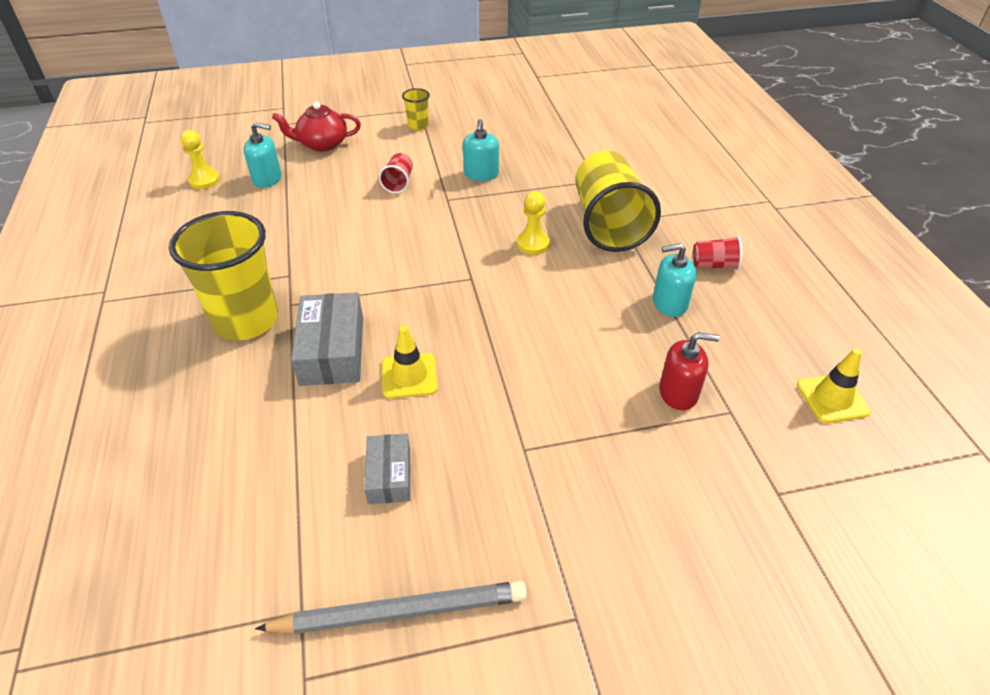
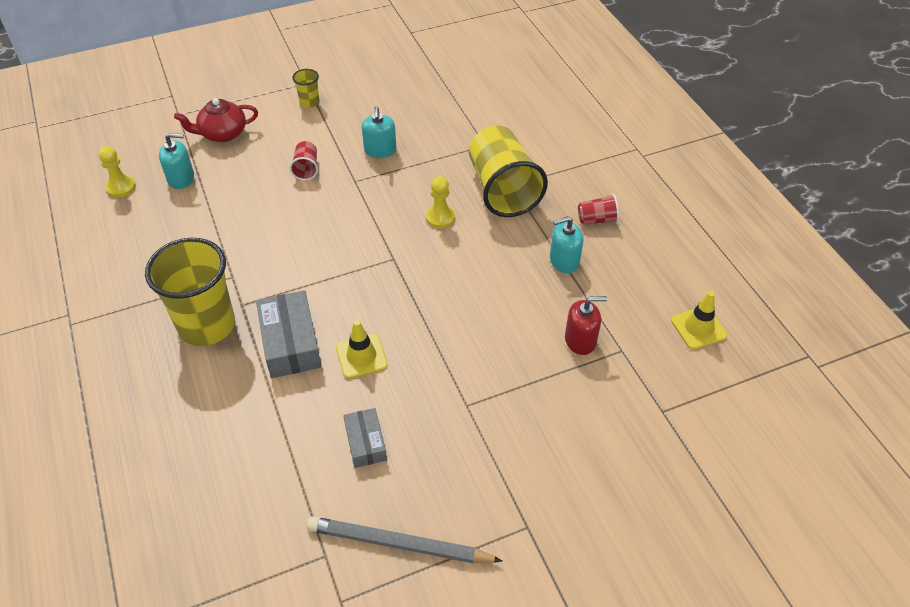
camera: 10 degrees left, 5 degrees up
(400, 612) = (399, 544): grey pencil -> grey pencil turned 150 degrees counterclockwise

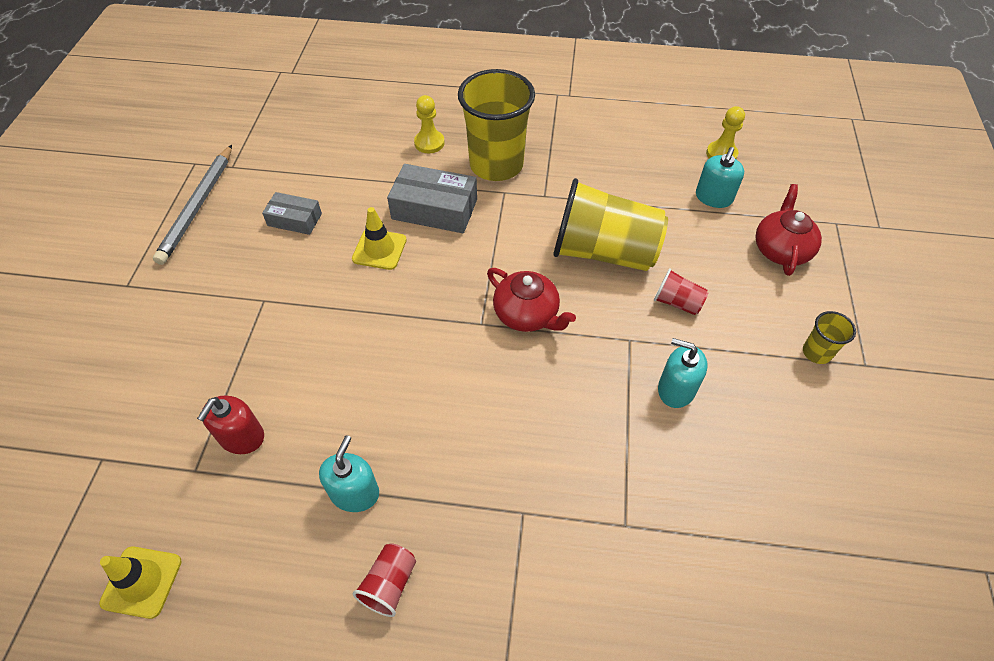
camera: 120 degrees right, 5 degrees up
(368, 237) = (527, 314): none -> red teapot
(399, 544) = (198, 206): grey pencil -> grey pencil turned 150 degrees clockwise
(440, 218) = (514, 396): yellow pawn -> yellow pawn (429, 143)
(502, 189) = (521, 494): yellow cup -> yellow cup (603, 252)

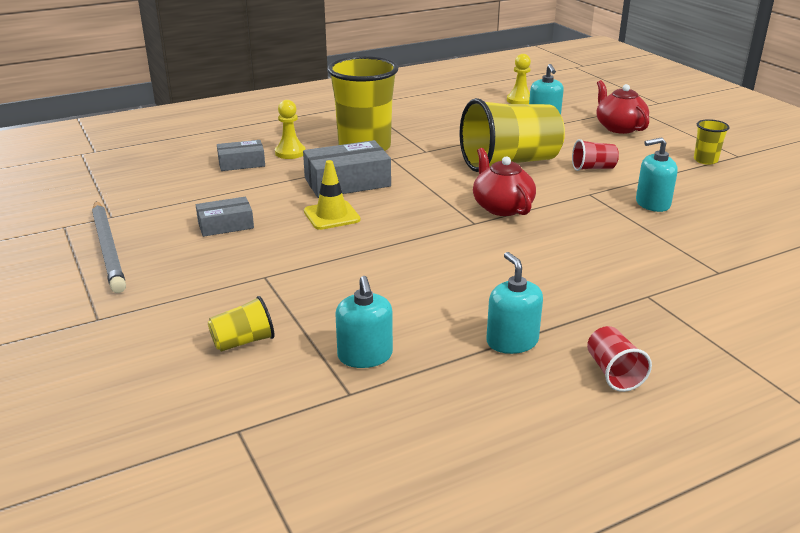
camera: 35 degrees left, 25 degrees down
(142, 582) = (402, 480): yellow traffic cone -> none
(184, 368) = (243, 342): none -> yellow cup
(241, 437) = (365, 356): red soap dispenser -> turquoise soap dispenser
(379, 140) = (241, 163): none -> grey box
(527, 314) = (501, 207): red teapot -> red teapot turned 120 degrees counterclockwise

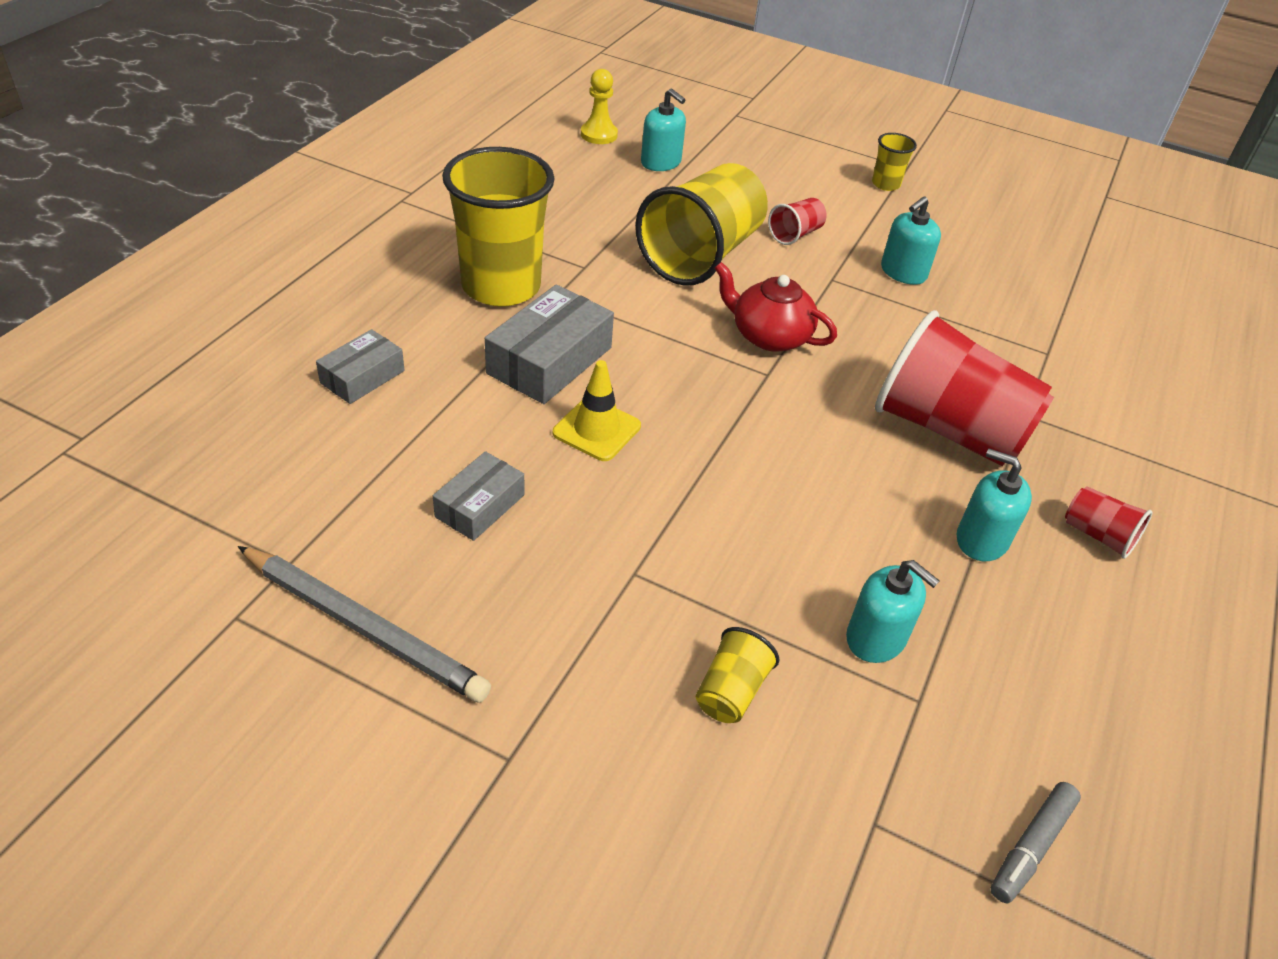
camera: 40 degrees left, 15 degrees up
(290, 153) = (409, 330): yellow pawn -> none
(318, 490) = (1031, 846): none -> grey marker
(569, 284) = (948, 429): none -> red cup
(619, 127) = (754, 154): red teapot -> none

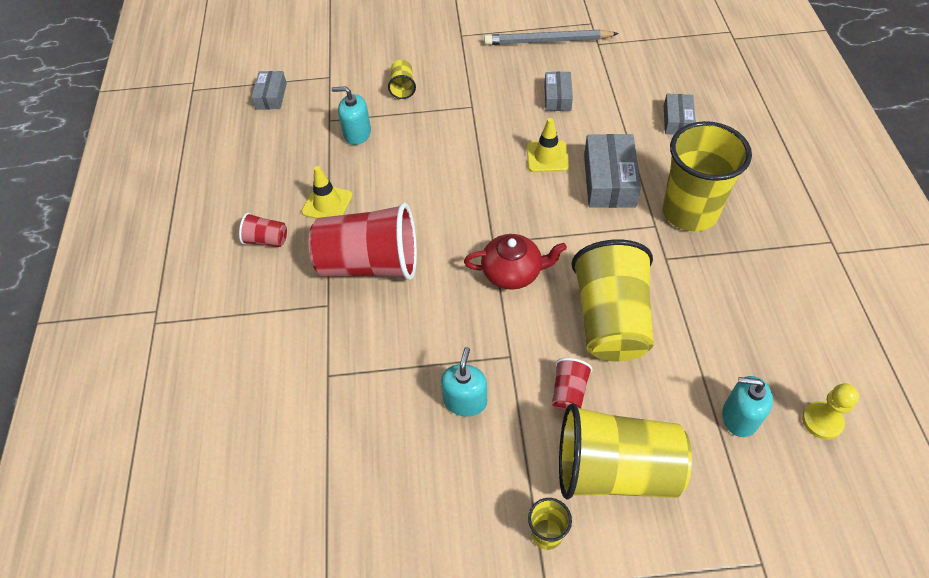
camera: 155 degrees right, 10 degrees up
(798, 185) = (615, 470): none -> yellow cup
(981, 539) = (327, 204): turquoise soap dispenser -> yellow traffic cone
(1031, 846) = (271, 96): grey marker -> grey box

